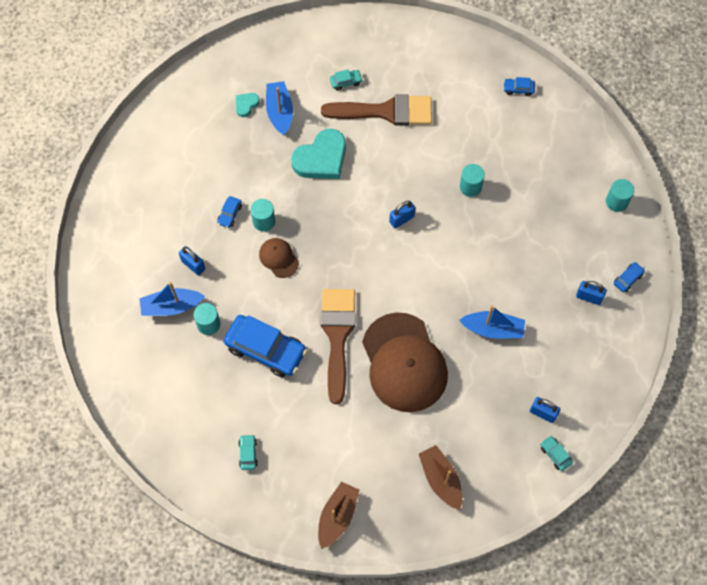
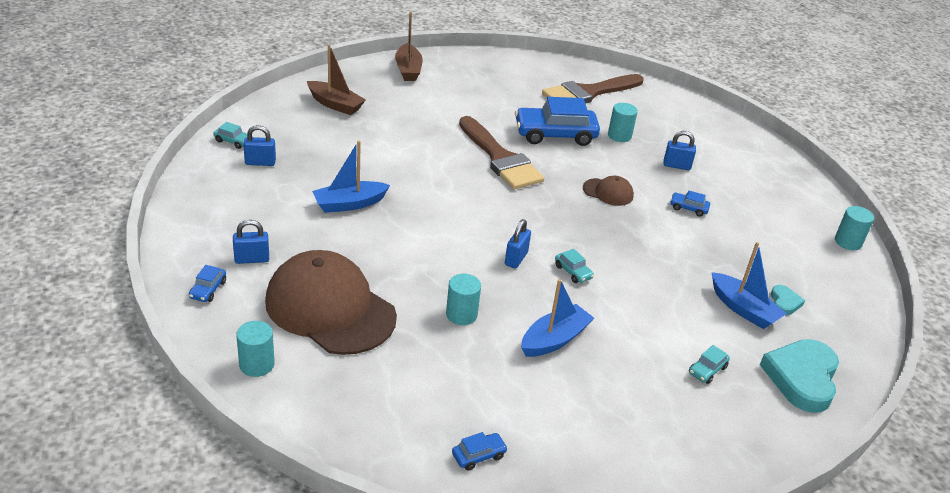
camera: 145 degrees right, 30 degrees down
(171, 306) = (662, 137): blue boat -> blue boat (554, 339)
(230, 214) = (688, 208): blue car -> blue car turned 60 degrees counterclockwise
(248, 453) = (509, 81): turquoise car -> turquoise car (573, 272)
(264, 221) = (651, 213): turquoise cylinder -> turquoise cylinder (848, 242)
(321, 158) = (652, 282): turquoise heart -> turquoise heart (802, 378)
(386, 111) = (628, 356): brown brush -> brown brush (588, 93)
(404, 363) = (423, 159): brown cap -> brown cap (330, 308)

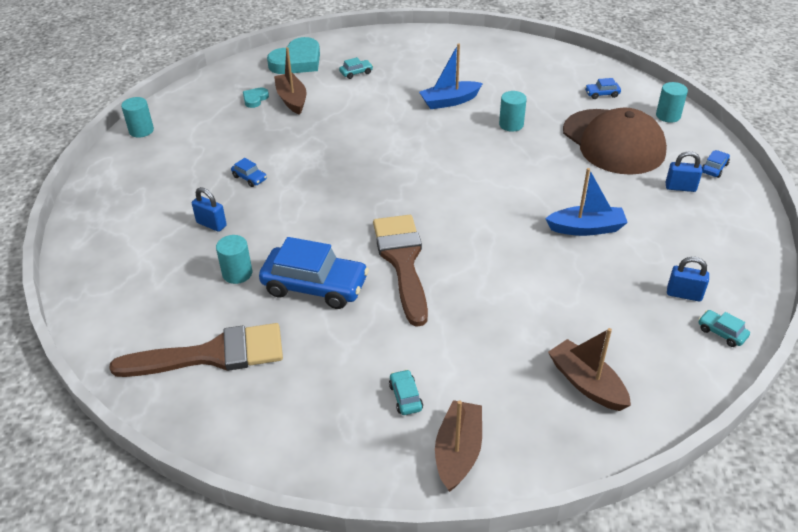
camera: 155 degrees left, 5 degrees up
(478, 455) = (530, 57): blue car -> blue car (602, 94)
(516, 259) = (446, 157): blue padlock -> none
(573, 272) = (404, 141): turquoise car -> turquoise car (405, 397)
(608, 192) = (314, 205): brown cap -> none
(743, 309) = (292, 99): blue boat -> brown boat

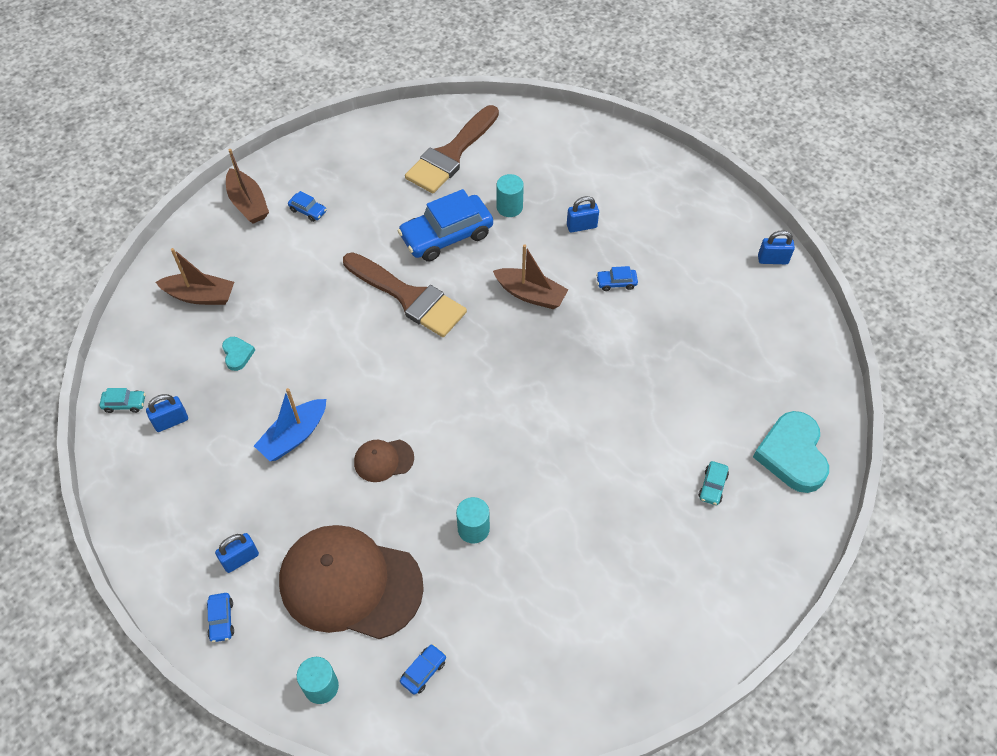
camera: 135 degrees right, 15 degrees up
(141, 130) = (772, 259): turquoise cylinder -> blue padlock
(255, 99) = (746, 368): turquoise heart -> turquoise heart (237, 354)
(292, 99) = (714, 395): brown boat -> brown boat (530, 294)
(405, 397) = (308, 210): turquoise car -> blue car
(449, 101) = (569, 517): blue boat -> none
(533, 181) = (383, 460): none -> brown cap

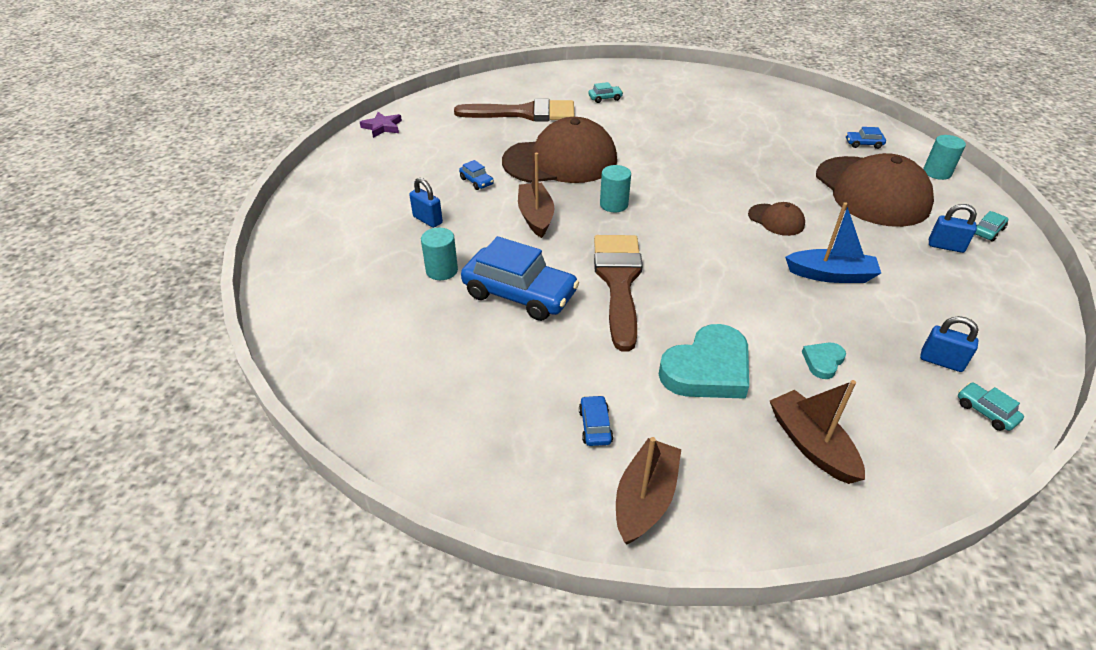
camera: 125 degrees left, 15 degrees down
(221, 620) = (987, 231): blue car -> turquoise car
(451, 154) = (396, 348): brown brush -> brown brush (525, 113)
(473, 529) = (759, 162): turquoise cylinder -> turquoise cylinder (614, 204)
(605, 362) = (560, 161): none -> brown cap
(772, 259) = (382, 127): blue padlock -> purple star
(792, 455) = (548, 82): turquoise heart -> turquoise heart (707, 369)

